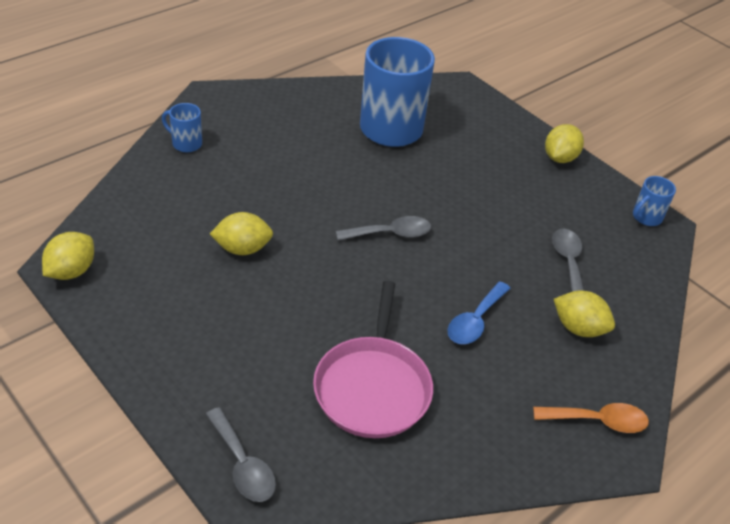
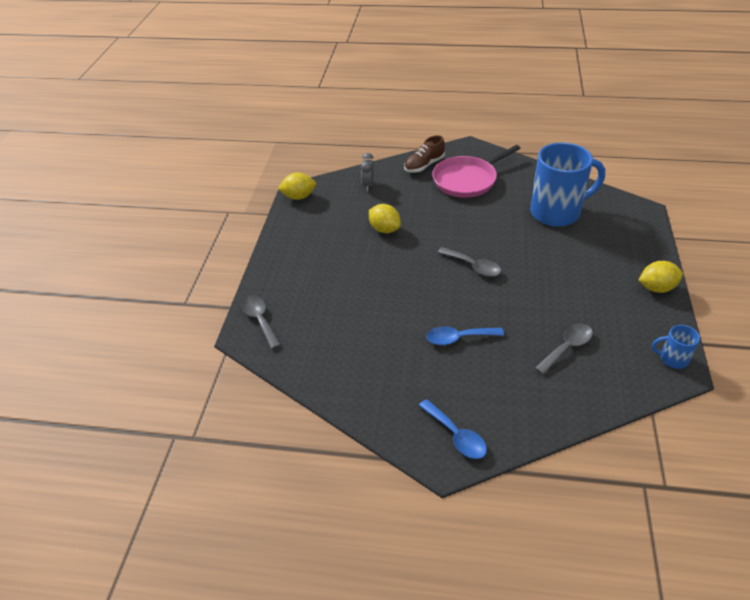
camera: 55 degrees right, 0 degrees up
(147, 204) = (368, 185): none -> grey clock
(186, 143) = (424, 165): blue mug -> brown shoe
(243, 464) = (260, 320): grey spoon -> grey spoon turned 135 degrees clockwise
(373, 387) = (359, 330): pink pan -> pink pan (467, 180)
(578, 328) = (518, 384): yellow lemon -> none
(597, 421) = (456, 435): orange spoon -> blue spoon

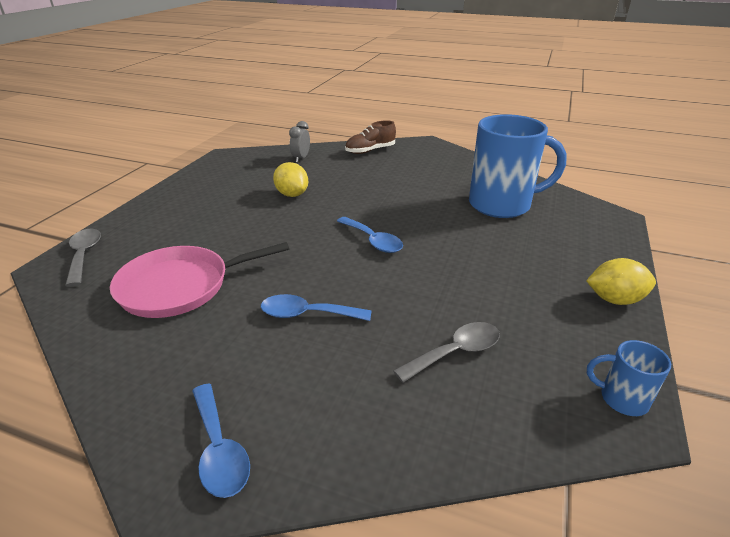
camera: 10 degrees right, 10 degrees down
(299, 197) = (223, 159): yellow lemon -> none
(467, 180) = (410, 166): pink pan -> pink pan (180, 286)
(473, 266) = (373, 241): grey spoon -> blue spoon

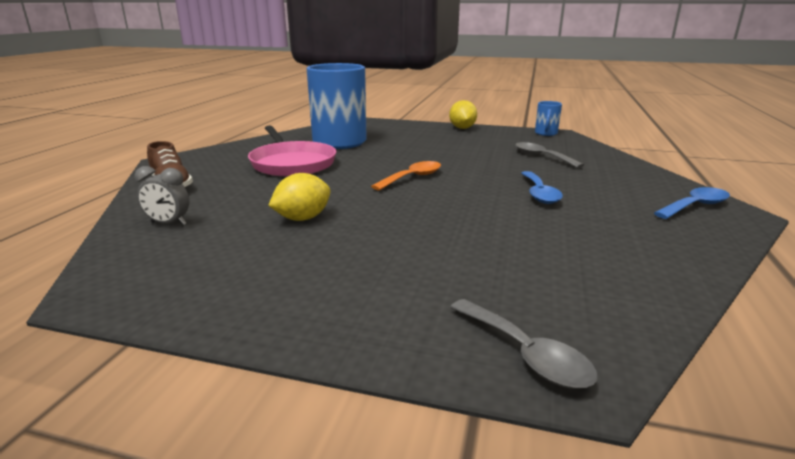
camera: 95 degrees left, 10 degrees down
(84, 255) = (526, 354): grey spoon -> grey spoon turned 105 degrees counterclockwise
(180, 286) = (544, 253): pink pan -> pink pan (292, 163)
(373, 241) = (412, 178): blue spoon -> orange spoon

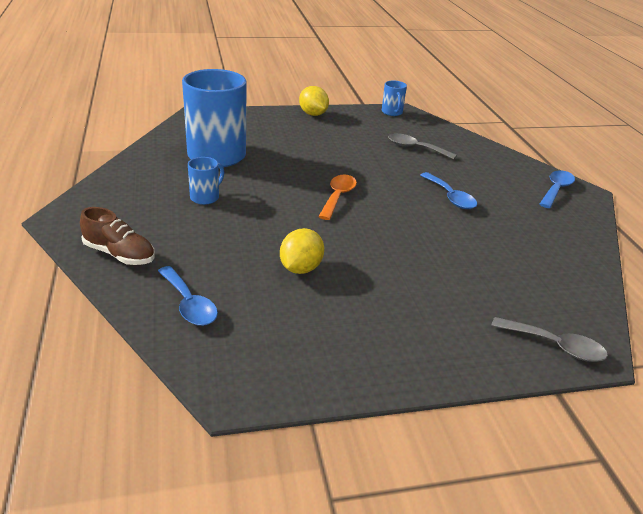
camera: 30 degrees left, 10 degrees up
(168, 223) = (189, 304): grey clock -> blue spoon
(292, 163) = (205, 197): pink pan -> blue mug

